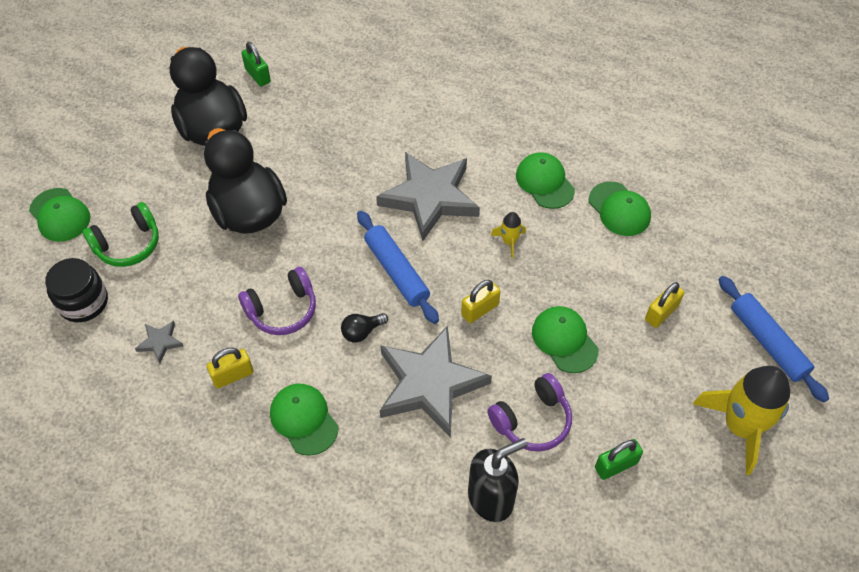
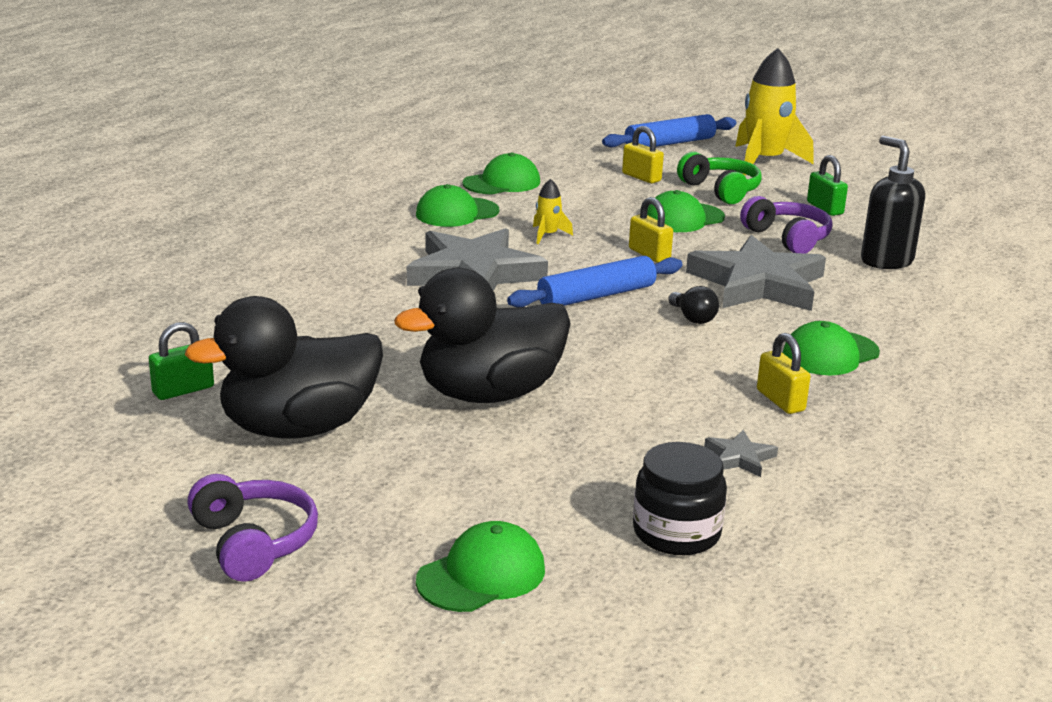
camera: 90 degrees left, 30 degrees down
(128, 244) = (552, 496): green headphones -> green headphones (720, 190)
(282, 310) = (666, 367): purple headphones -> purple headphones (253, 543)

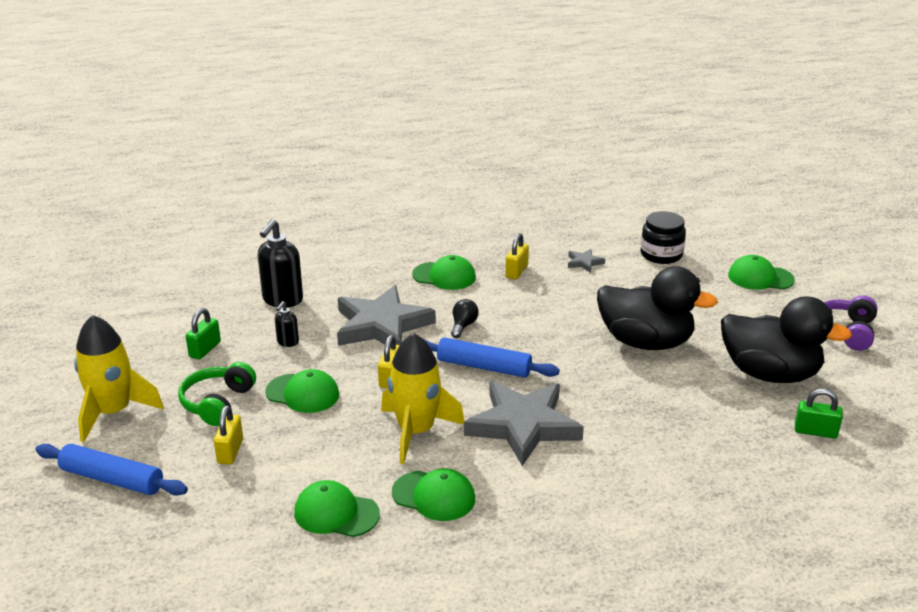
camera: 130 degrees left, 5 degrees up
(548, 235) = (416, 432): yellow rocket -> yellow rocket, size x2.21
(787, 238) = (287, 342): purple headphones -> black soap dispenser

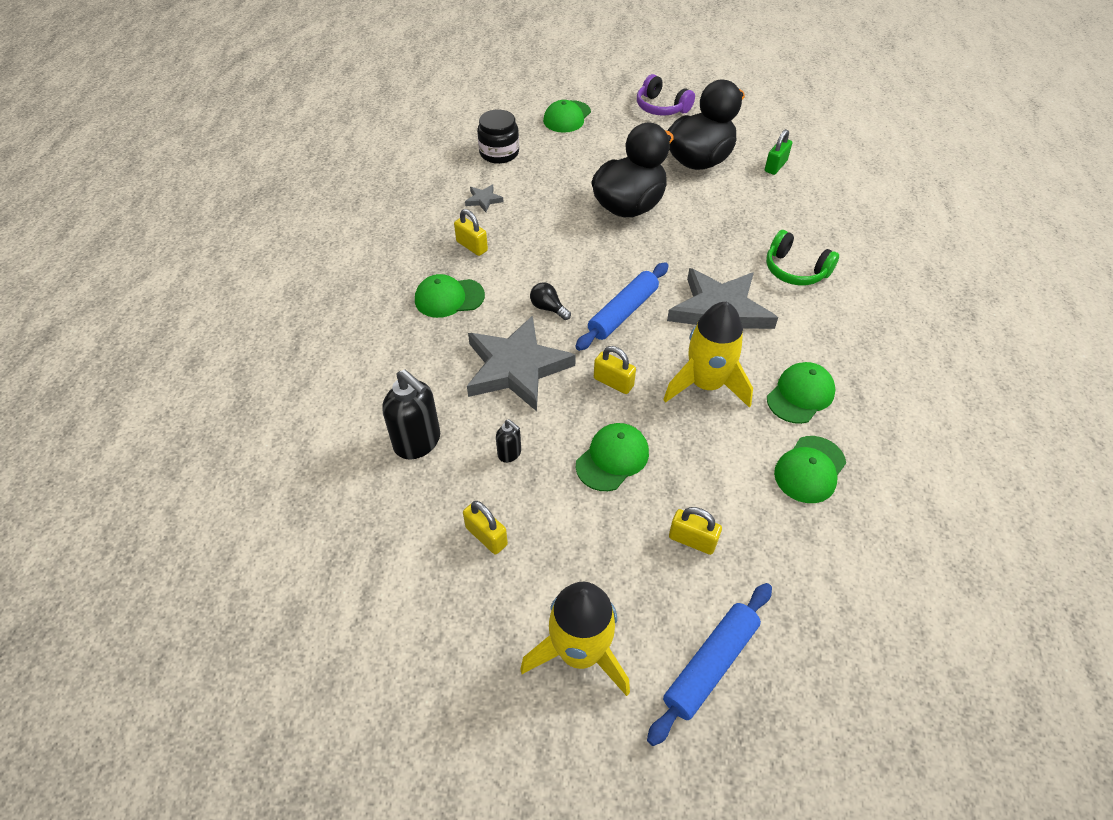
camera: 70 degrees left, 20 degrees up
(205, 349) = (486, 536): green padlock -> yellow padlock
(218, 403) = (601, 539): green headphones -> green headphones (795, 270)
(444, 276) = (449, 298): green cap -> green cap turned 135 degrees counterclockwise

